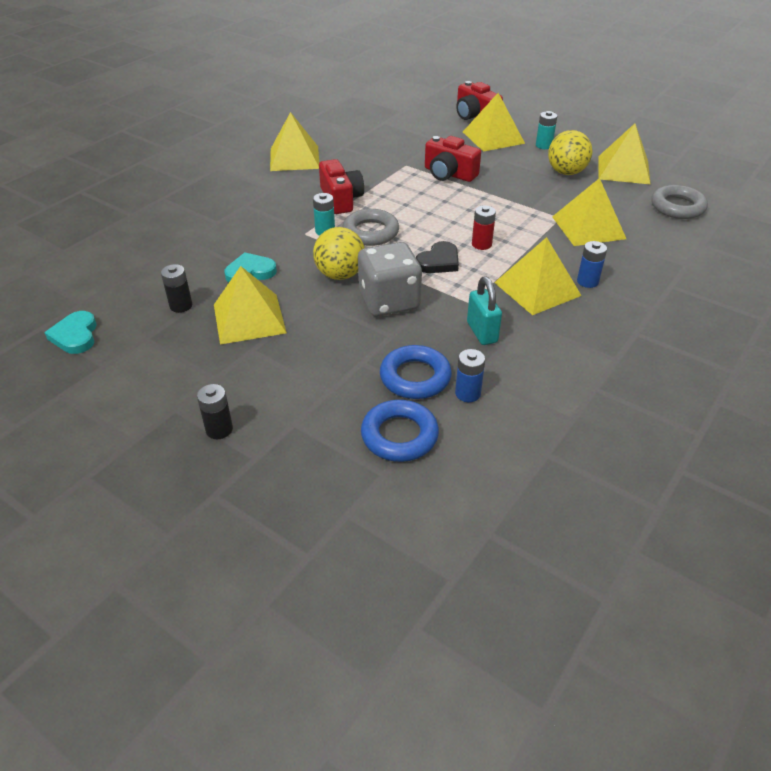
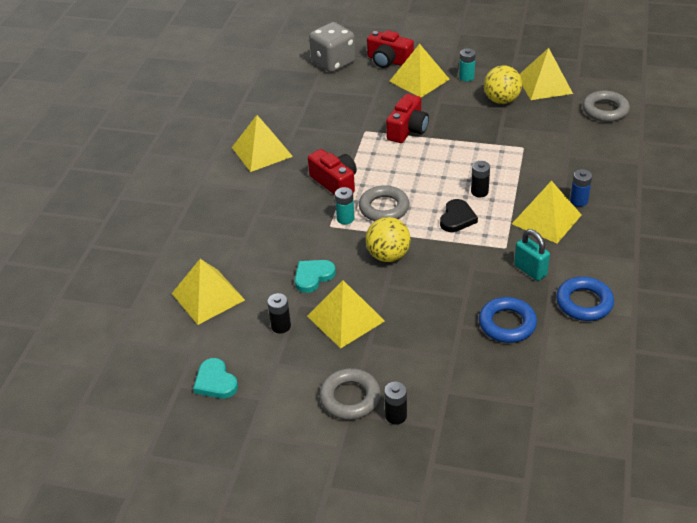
camera: 20 degrees left, 0 degrees up
(188, 395) = (350, 398): none -> grey ring
(389, 301) = (443, 267): grey dice -> grey dice (333, 62)
(399, 435) = (527, 373): blue ring -> blue ring (584, 303)
(449, 174) = (408, 130): red camera -> red camera turned 75 degrees counterclockwise
(467, 393) = (552, 323): blue battery -> none
(481, 244) = (479, 192): red battery -> black battery
(588, 227) = (550, 150): yellow pyramid -> yellow pyramid (208, 296)

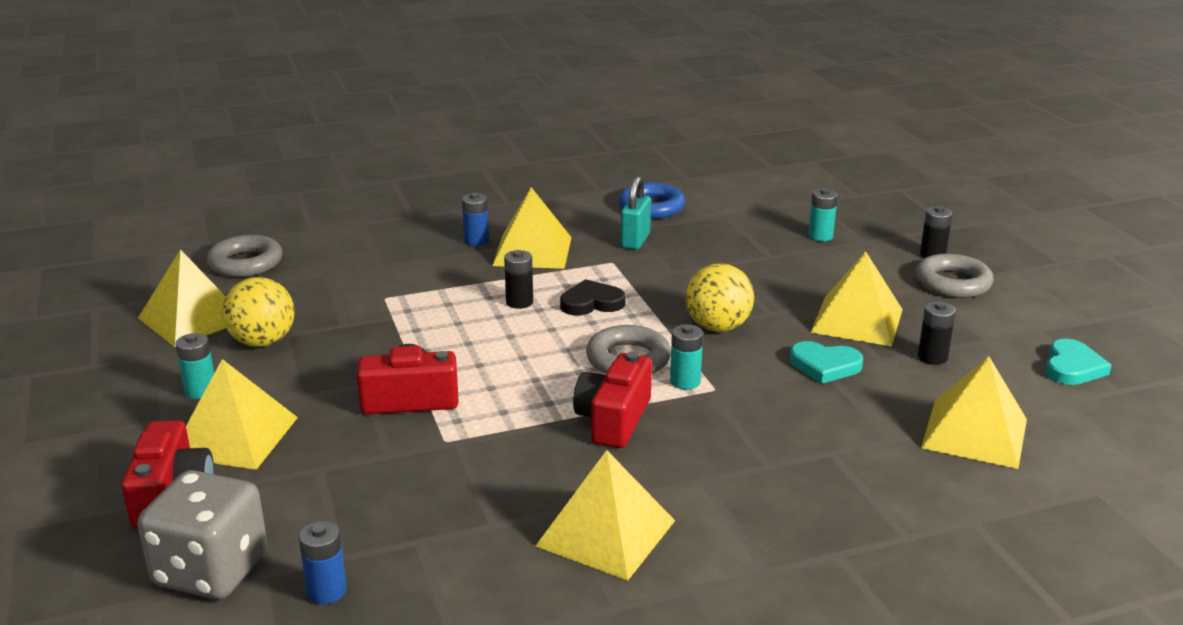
camera: 125 degrees left, 15 degrees down
(297, 83) = (327, 591): none -> blue battery
(471, 370) = (820, 236): none -> turquoise battery
(507, 324) = (733, 234): blue ring -> none

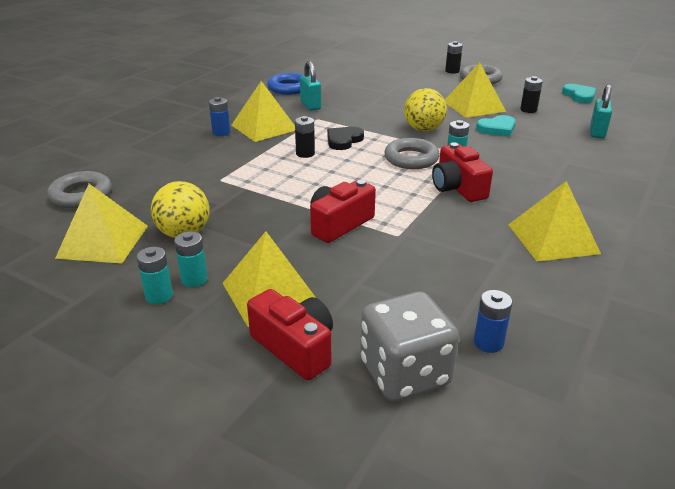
camera: 40 degrees left, 5 degrees up
(820, 236) = (393, 77): turquoise battery -> turquoise battery (159, 296)
(975, 433) = (597, 132): yellow pyramid -> turquoise padlock

